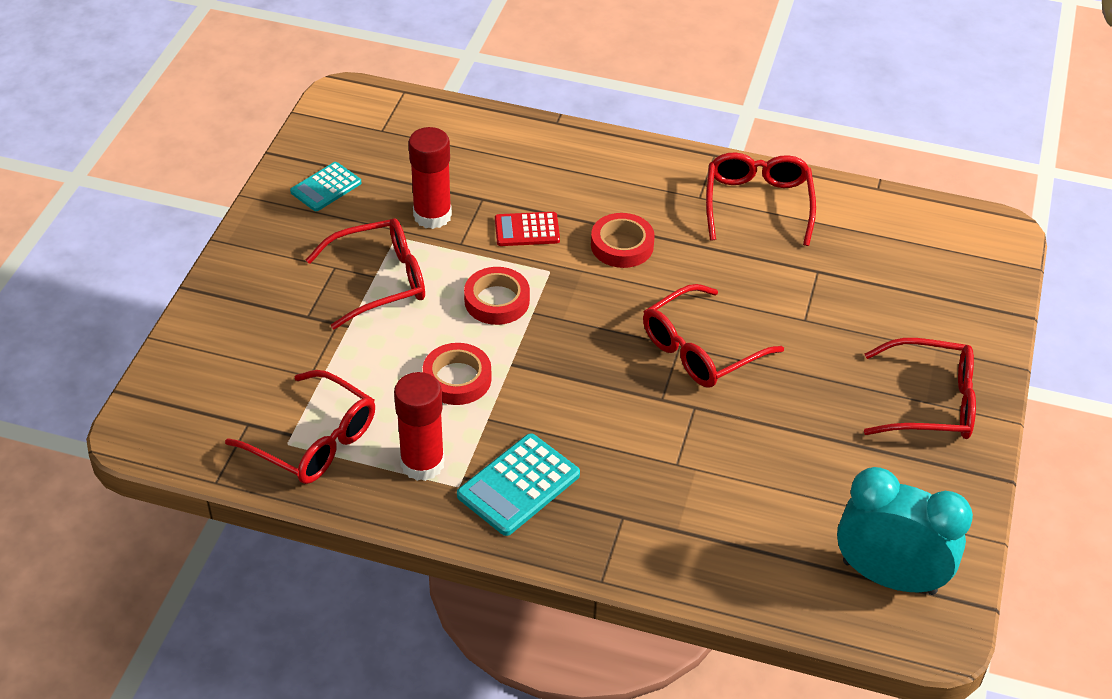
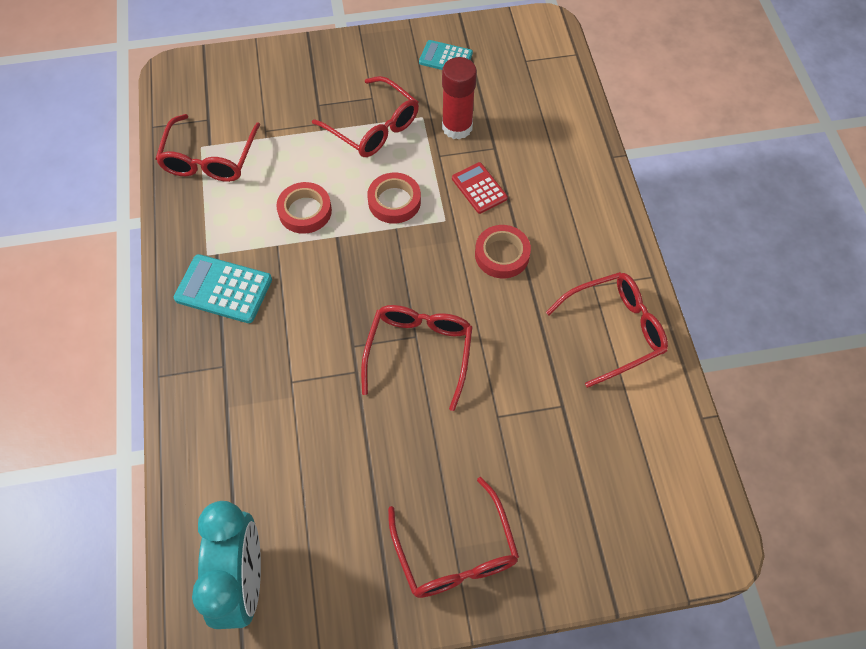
camera: 65 degrees right, 15 degrees up
(422, 463) = (217, 225): red glue stick -> none
(700, 349) = (419, 352): red glasses -> red glasses turned 75 degrees clockwise

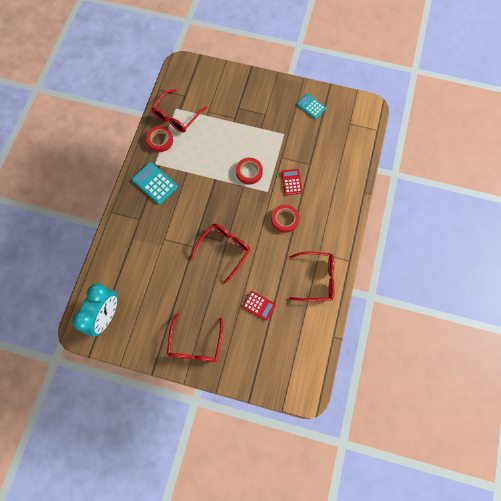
camera: 25 degrees right, 10 degrees up
(305, 211) = (207, 160): red tape -> red tape (160, 140)
(373, 127) = (258, 130): red glasses -> none
(457, 127) = (297, 146): red glue stick -> none
(537, 424) = (259, 305): none -> red calculator

